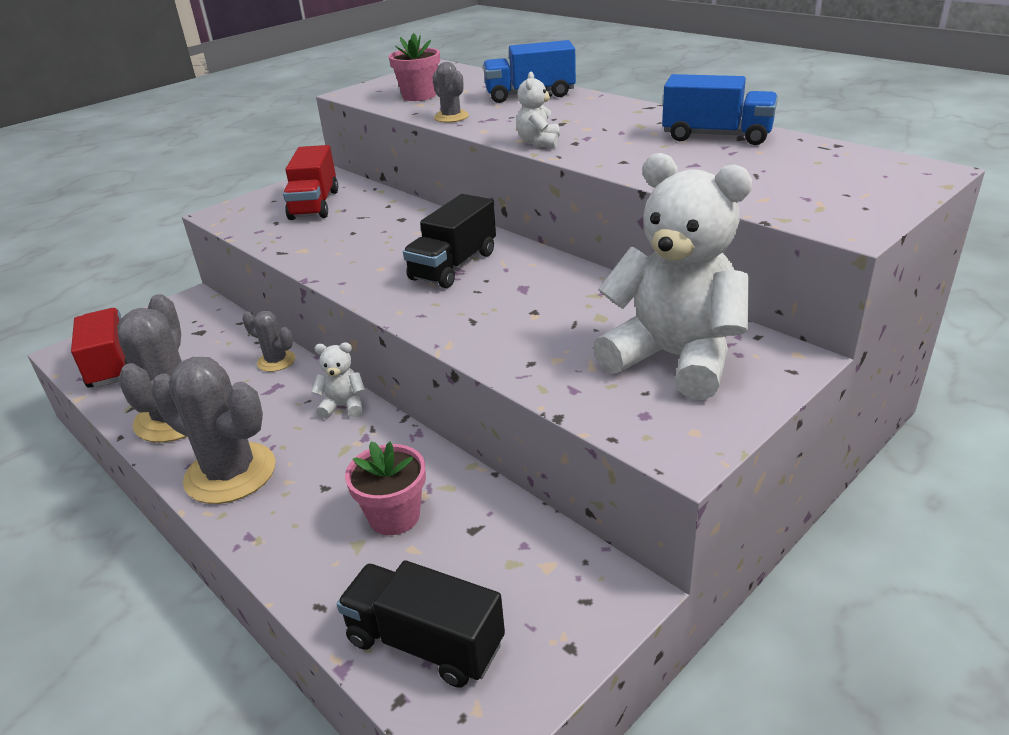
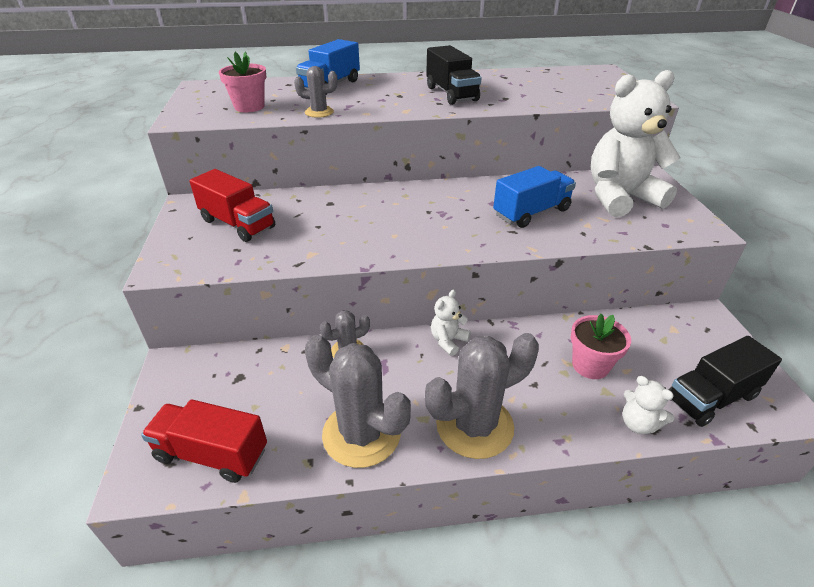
camera: 55 degrees left, 5 degrees up
(453, 266) = (432, 211): black truck -> black truck (451, 94)
(539, 142) = (421, 109): white teddy bear -> white teddy bear (638, 424)
(716, 136) = (493, 79): blue truck -> blue truck (531, 212)

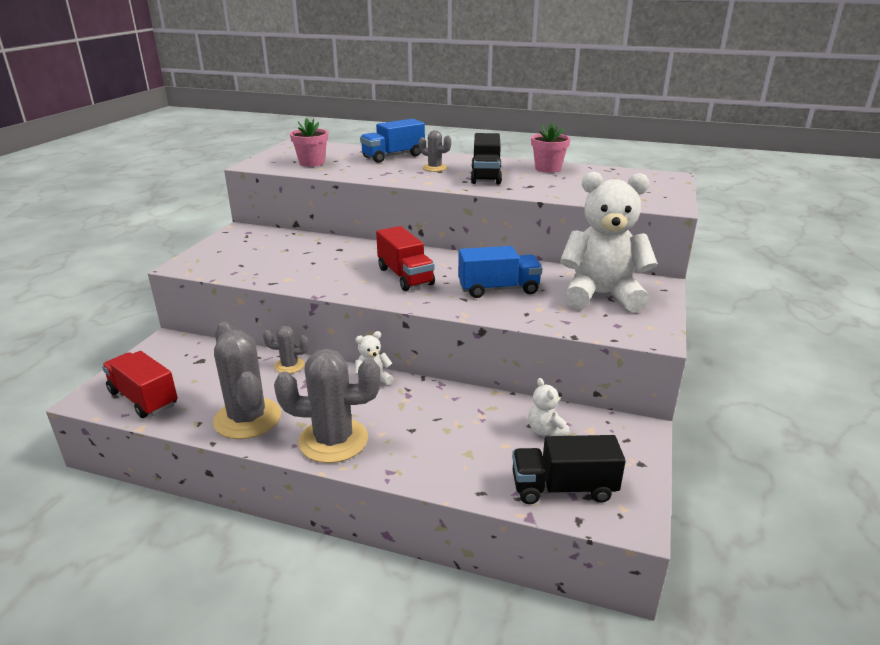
camera: 25 degrees right, 10 degrees down
(238, 224) = (258, 249): red truck -> red truck (405, 276)
(319, 112) = (357, 174): grey cactus -> grey cactus (434, 168)
(590, 365) = (475, 432): pink flower pot -> pink flower pot (548, 168)
(638, 424) = (470, 483): white teddy bear -> white teddy bear (546, 431)

